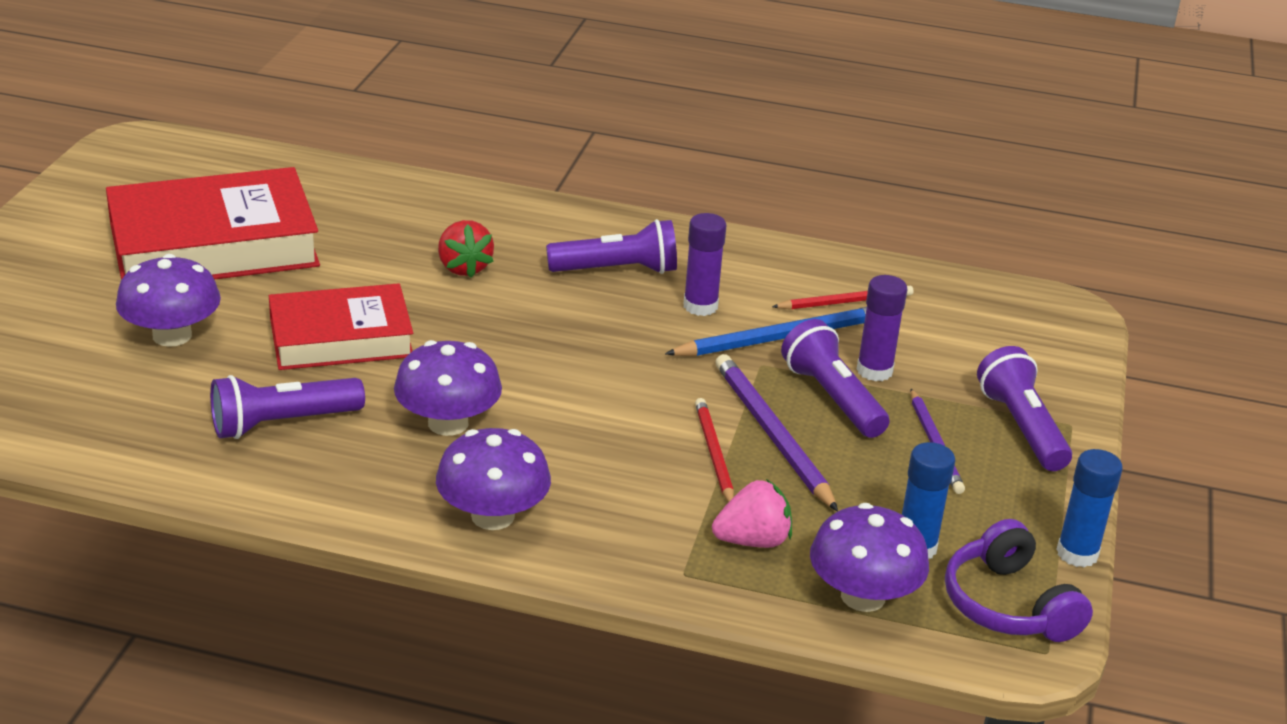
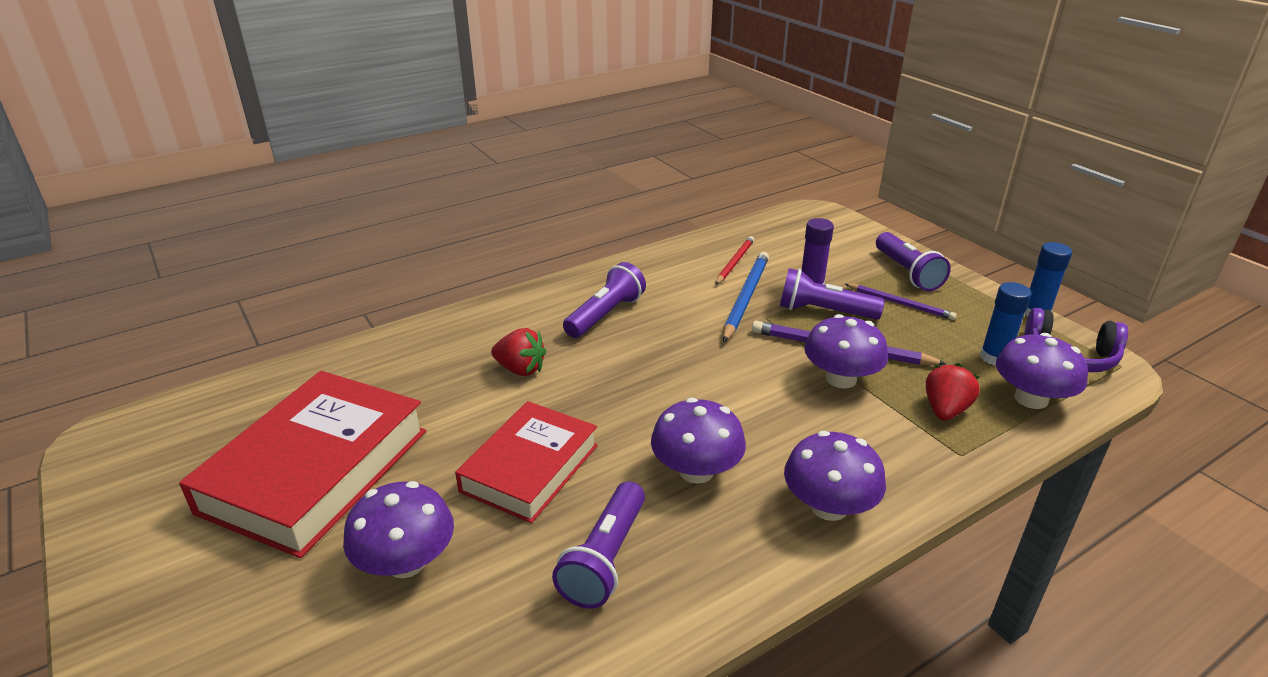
camera: 45 degrees left, 0 degrees up
(700, 306) = (681, 307): purple glue stick -> none
(713, 454) = (841, 379): red pencil -> purple mushroom
(752, 541) = (945, 410): pink strawberry -> red strawberry
(1021, 427) = (907, 273): purple flashlight -> purple flashlight turned 135 degrees counterclockwise

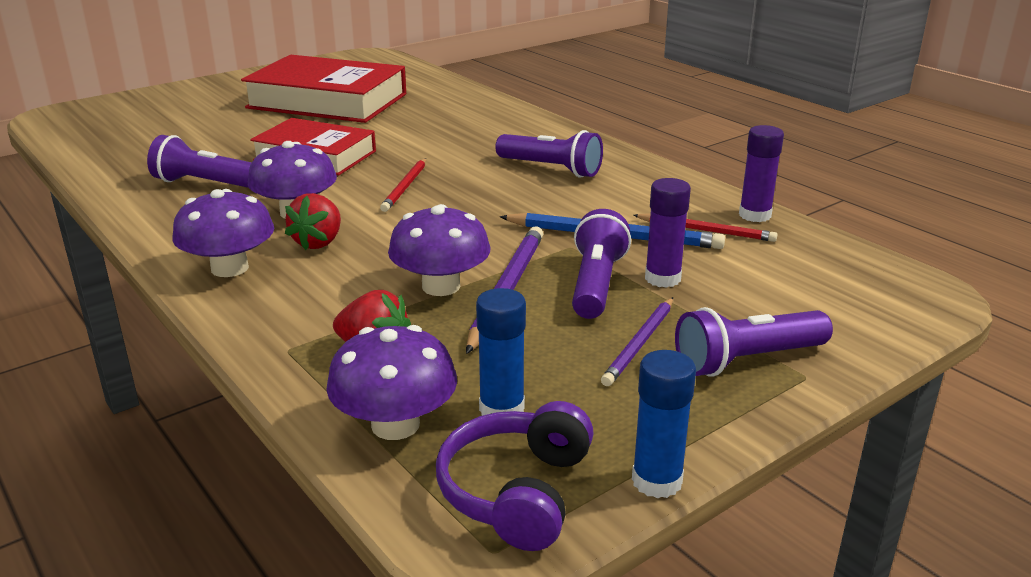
camera: 85 degrees right, 5 degrees down
(406, 562) = (230, 131): purple mushroom -> none
(520, 369) = (450, 143): red strawberry -> red strawberry (318, 242)
(636, 398) = (405, 187): none -> red pencil
(709, 242) = (754, 215): none -> purple glue stick

